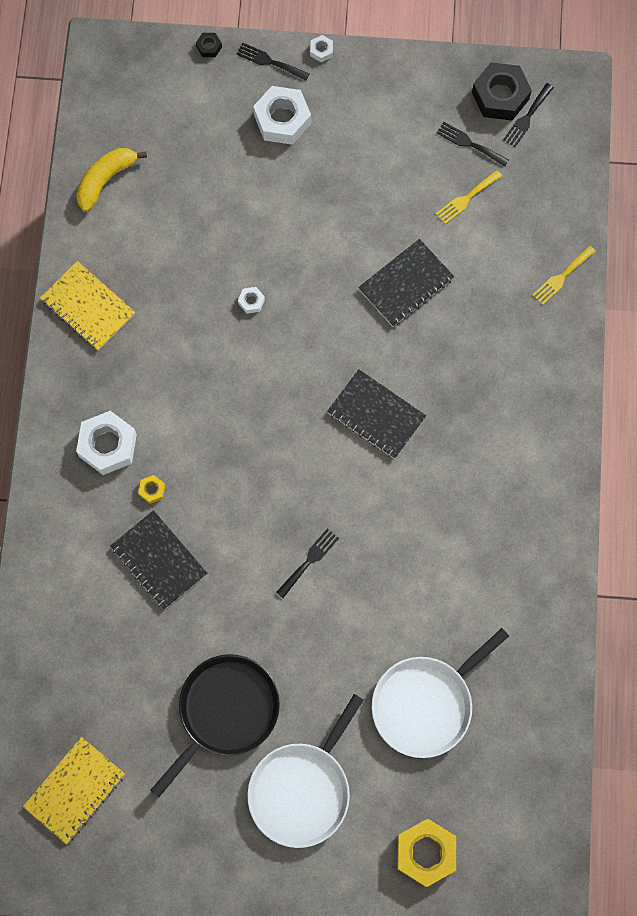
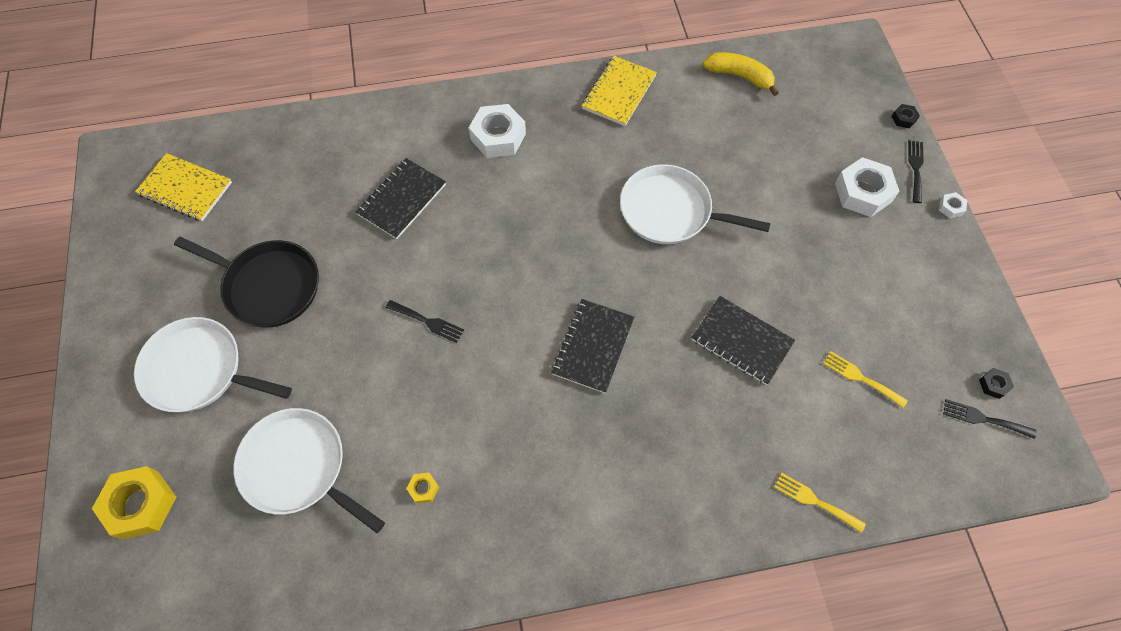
camera: 75 degrees right, 10 degrees down
(152, 490) = (466, 179): yellow nut -> yellow nut (423, 489)
(251, 301) = (670, 211): white nut -> white pan
(469, 143) = (923, 366): black fork -> none
(500, 96) = (993, 385): black nut -> black nut, size x0.45

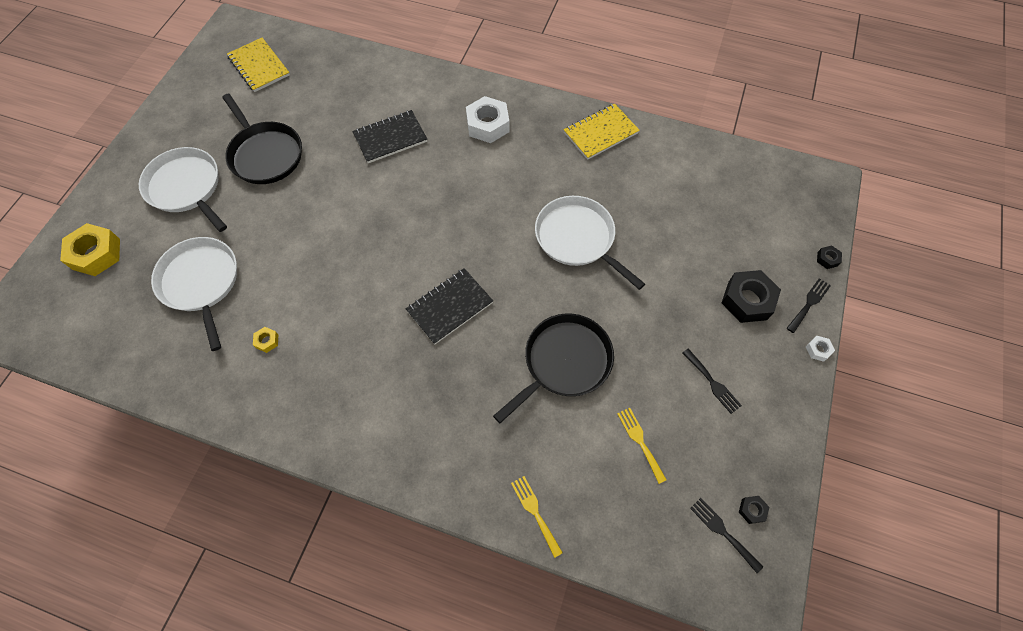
camera: 30 degrees right, 0 degrees up
(428, 322) = (349, 230): black fork -> black fork (712, 383)
(740, 76) = (707, 163): yellow banana -> none
(741, 341) = (564, 362): black notebook -> black pan
(863, 192) = (747, 300): white nut -> black nut

